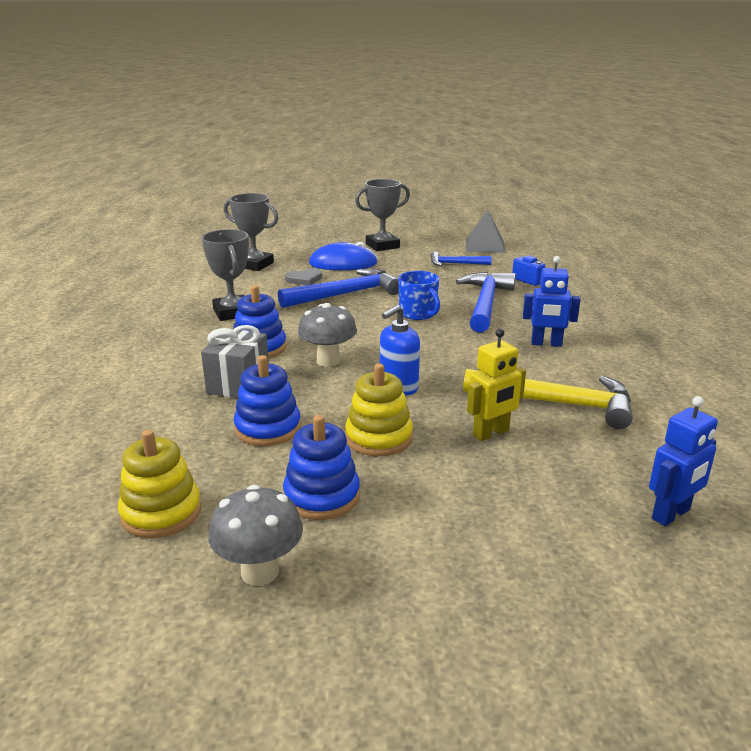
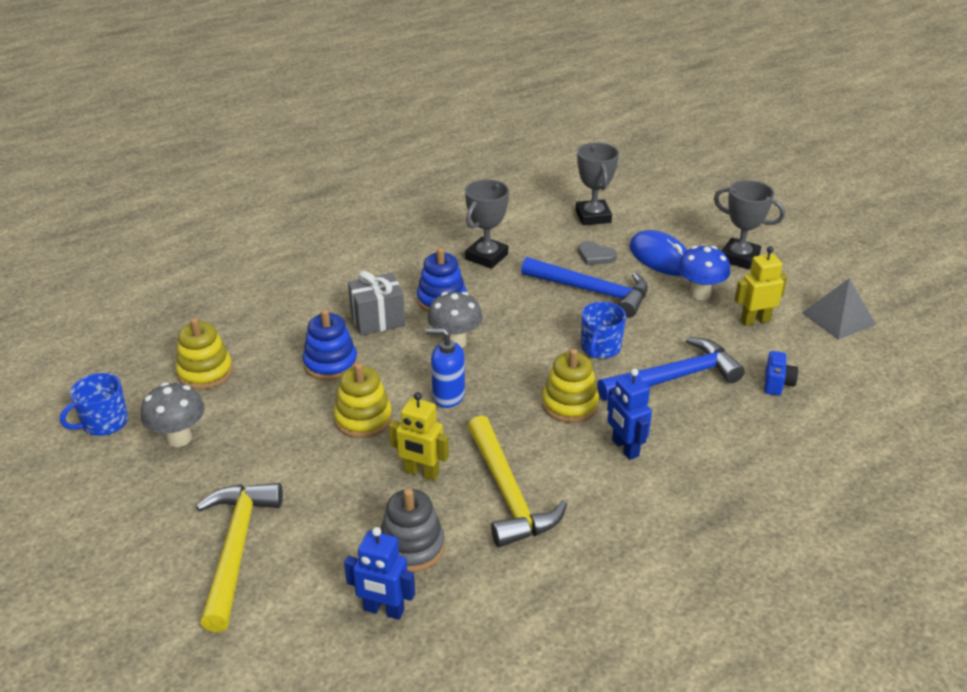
camera: 55 degrees right, 10 degrees up
(139, 635) = (104, 423): none -> blue mug
(322, 496) = (270, 426): blue stacking toy -> none
(403, 267) = (700, 294): none -> blue mushroom
(455, 264) = (755, 320): blue hammer -> yellow robot
(472, 345) = (569, 404): none -> yellow stacking toy
(508, 585) = (236, 548): none -> yellow hammer
(591, 471) = (411, 547): none -> grey stacking toy

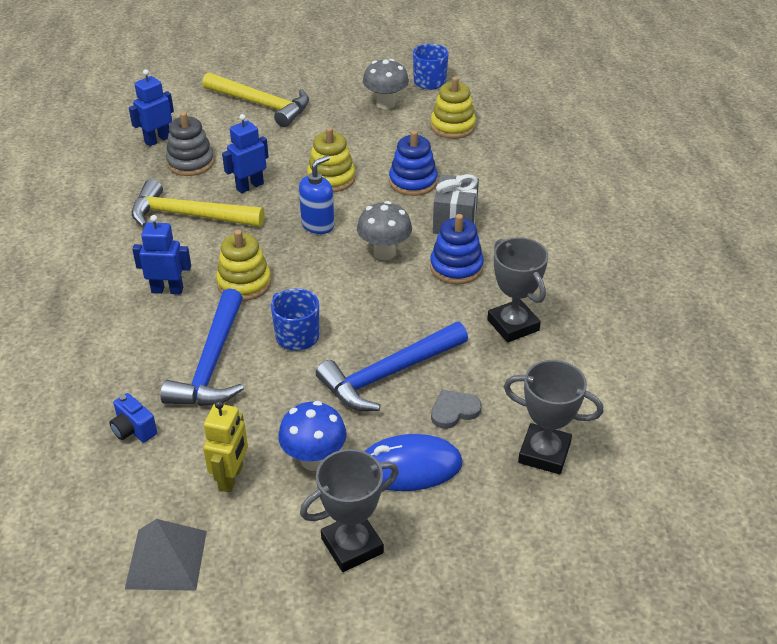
camera: 120 degrees right, 5 degrees up
(421, 473) = (249, 186): yellow robot -> blue robot

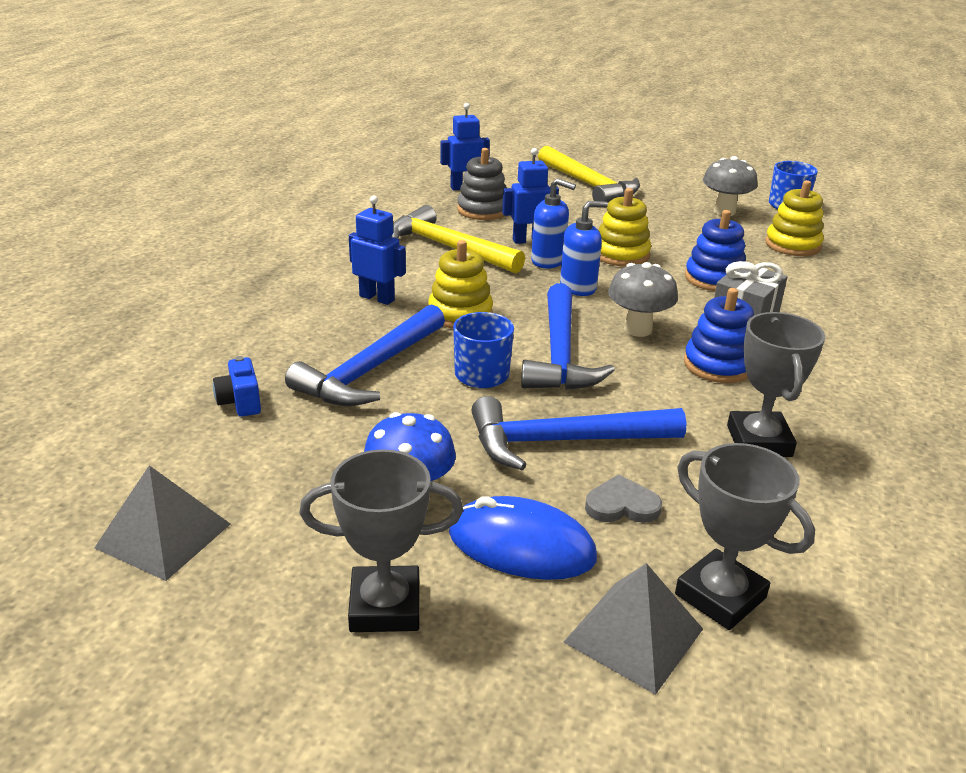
camera: 25 degrees right, 10 degrees down
(231, 478) = (302, 481): yellow robot -> none
(279, 204) = (548, 261): none -> blue soap dispenser
(342, 296) = (560, 354): none -> blue hammer
(509, 501) = (634, 635): none -> grey pyramid

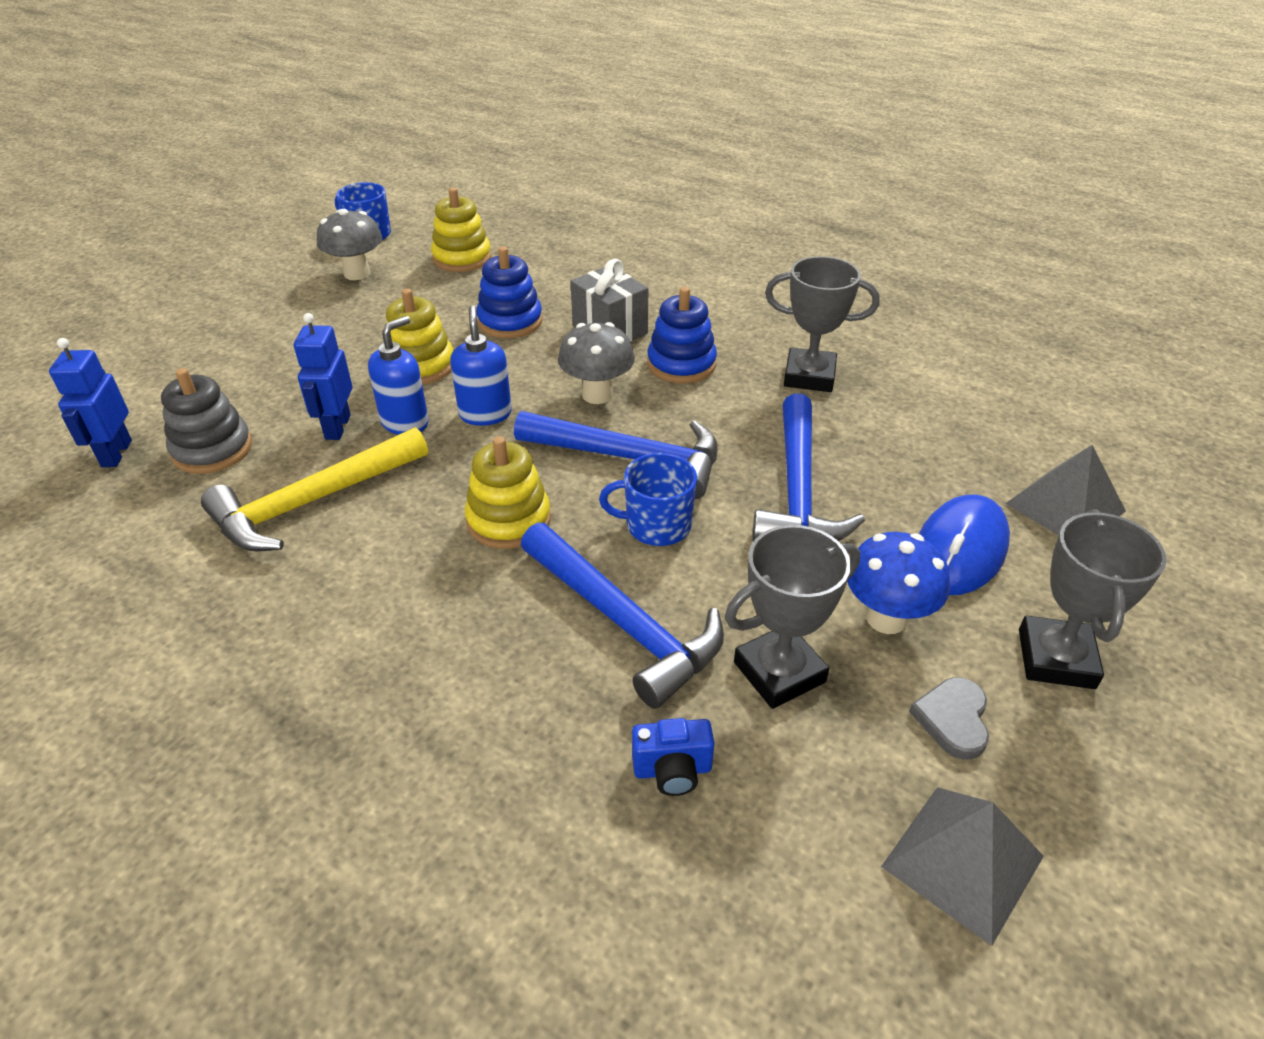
camera: 75 degrees left, 10 degrees up
(377, 298) = (429, 594): blue robot -> none
(589, 185) = (205, 345): yellow hammer -> none
(622, 505) = (900, 475): grey heart -> grey heart (953, 719)
(720, 596) = (1013, 451): grey trophy -> grey trophy (779, 672)

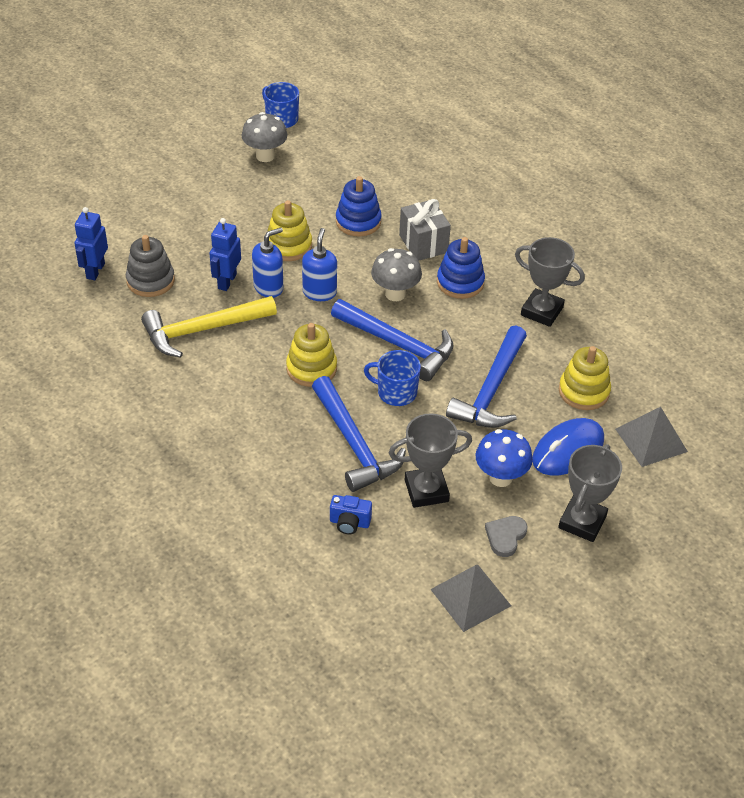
camera: 15 degrees right, 5 degrees up
(462, 258) = (342, 157): yellow stacking toy -> yellow stacking toy (583, 391)

